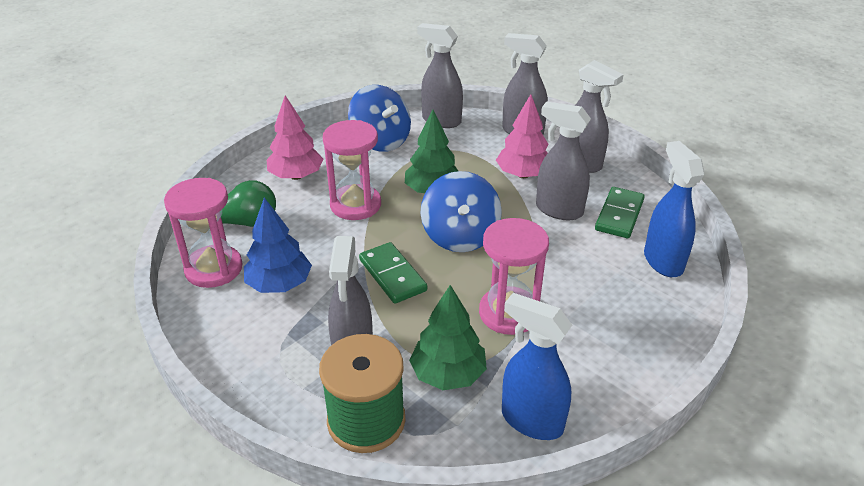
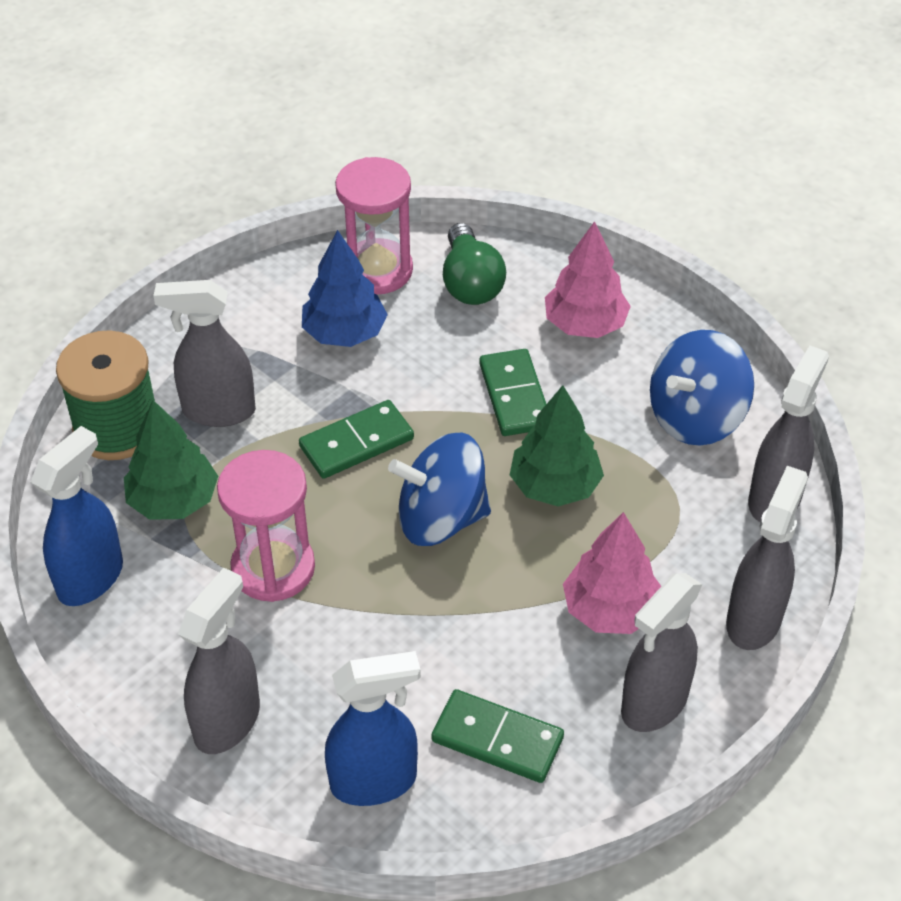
camera: 90 degrees right, 10 degrees up
(355, 205) = (515, 396): pink hourglass -> green domino
(558, 210) = (509, 651): grey spray bottle -> grey spray bottle (227, 721)

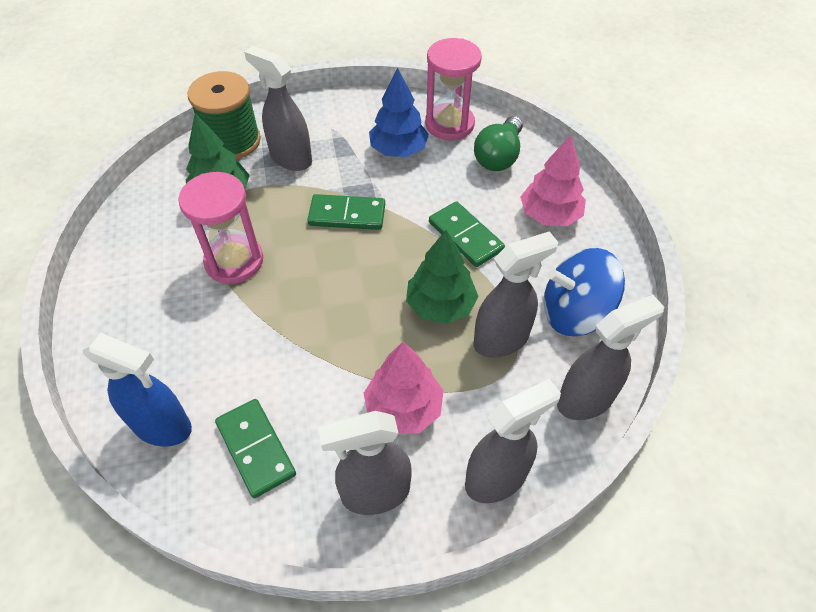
camera: 35 degrees right, 5 degrees up
(91, 578) = (141, 213): blue spray bottle -> none
(227, 721) = (125, 335): grey spray bottle -> grey spray bottle (501, 340)
(441, 518) = (353, 286): blue spinning top -> none
(515, 396) = (465, 236): green domino -> green domino turned 60 degrees counterclockwise

